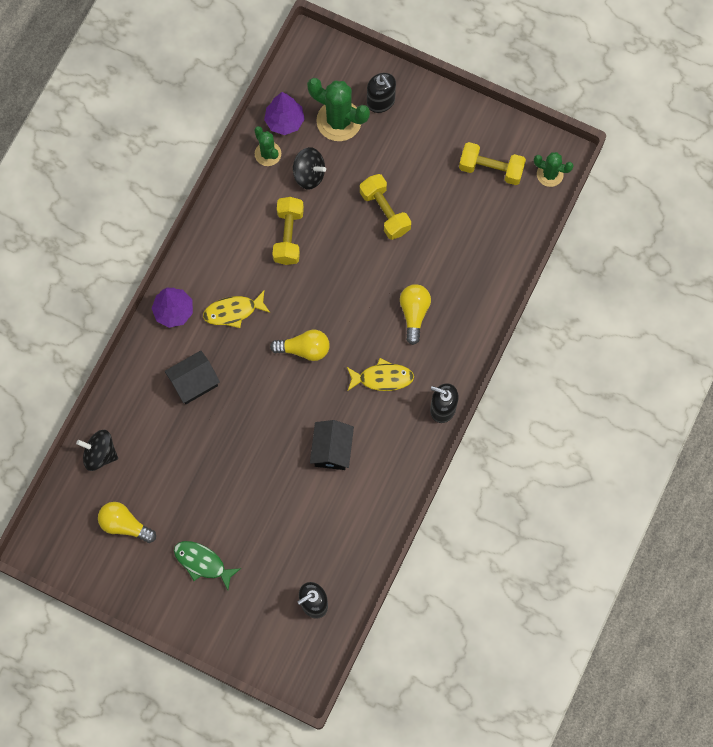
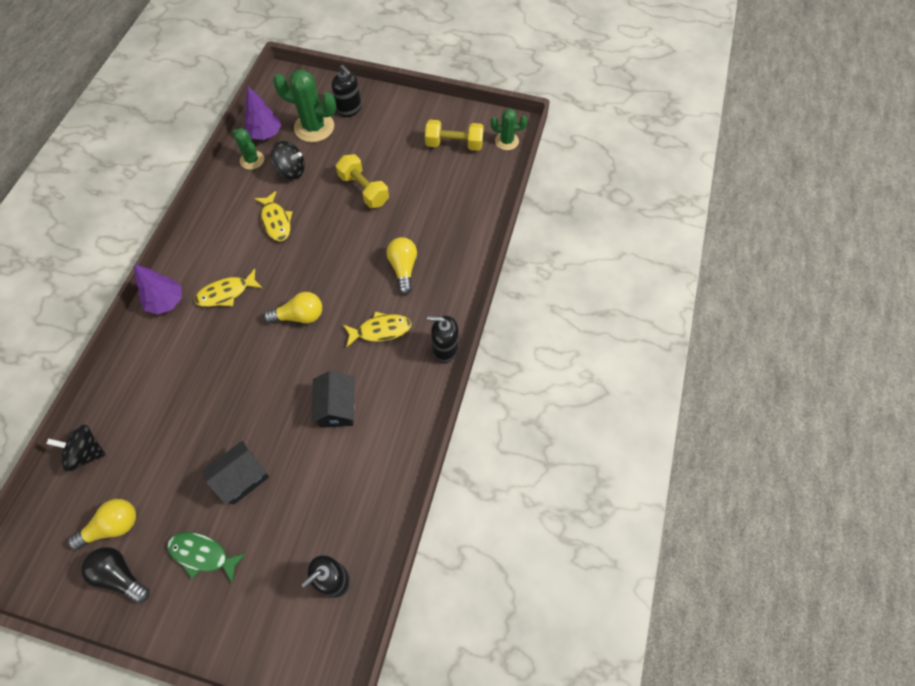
camera: 10 degrees left, 10 degrees down
(125, 525) = (113, 526): yellow light bulb -> yellow light bulb turned 135 degrees clockwise
(132, 568) = (120, 575): none -> black light bulb
(194, 382) = (188, 365): black house -> black house (242, 478)
(288, 236) = (276, 221): yellow dumbbell -> yellow fish

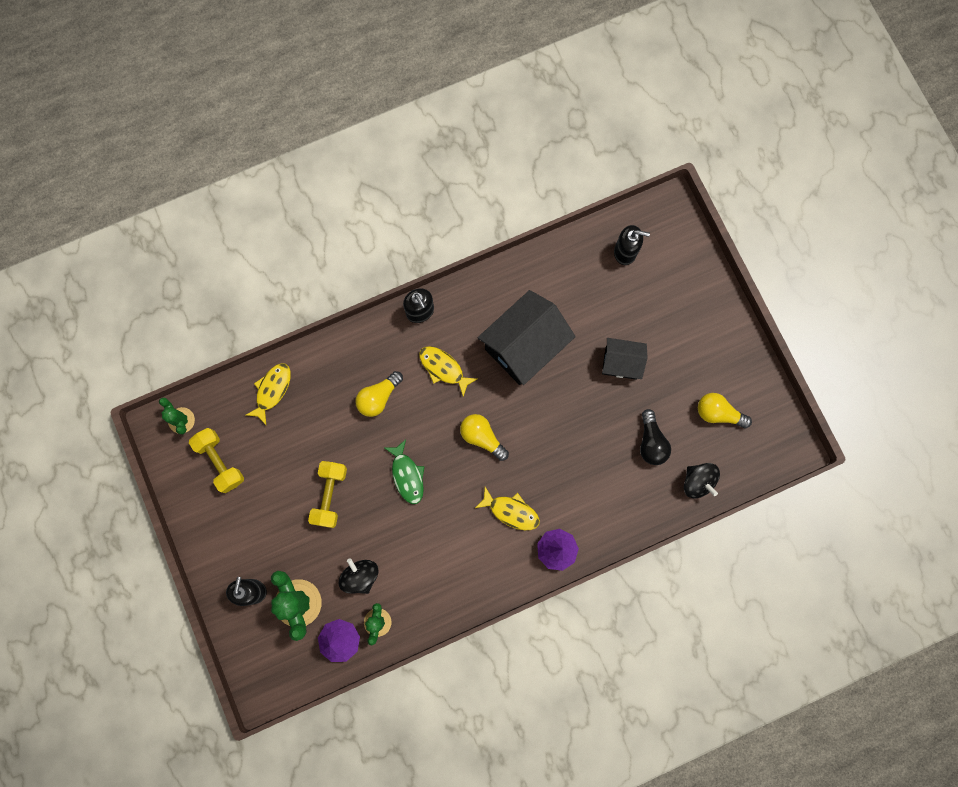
camera: 130 degrees left, 15 degrees up
(120, 575) = (736, 378): black light bulb -> black light bulb (651, 442)
(203, 554) = (682, 341): green fish -> green fish (407, 475)
(276, 221) = (419, 538): yellow fish -> yellow fish (272, 390)
(337, 407) = (524, 346): black house -> black house, size x1.78

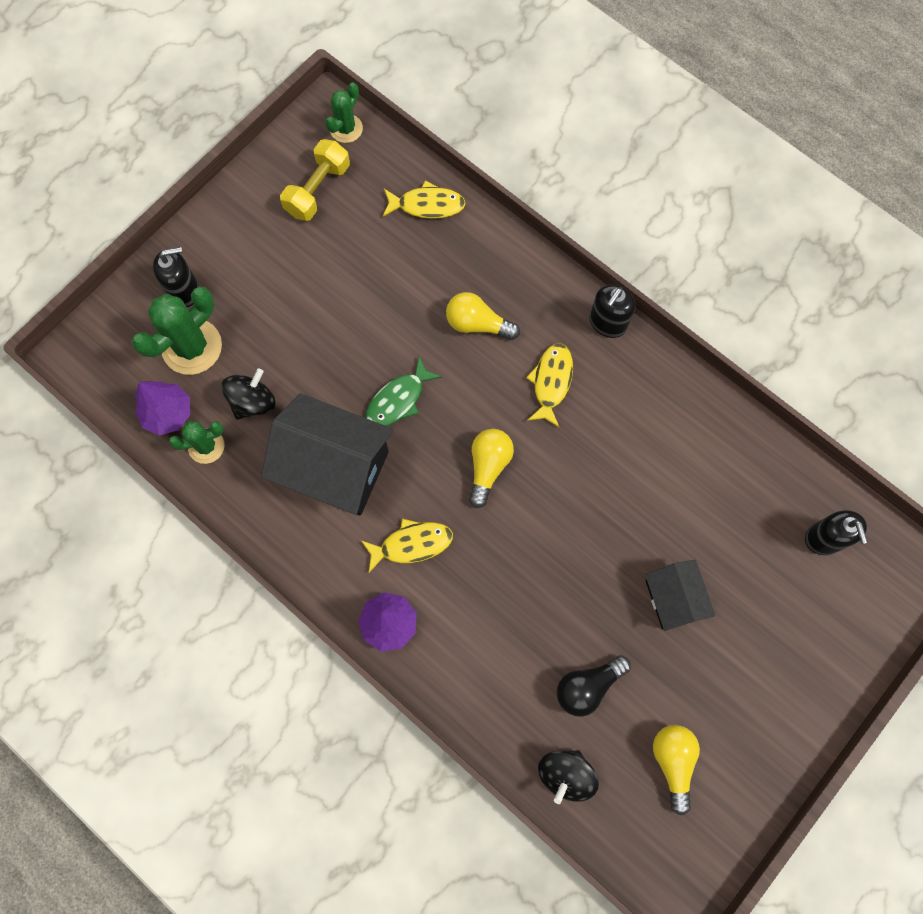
camera: 65 degrees right, 5 degrees down
(330, 495) = (333, 324): yellow dumbbell -> none
(511, 511) = (412, 544): yellow fish -> yellow fish turned 105 degrees counterclockwise
(524, 346) = (630, 466): black house -> black house (334, 467)

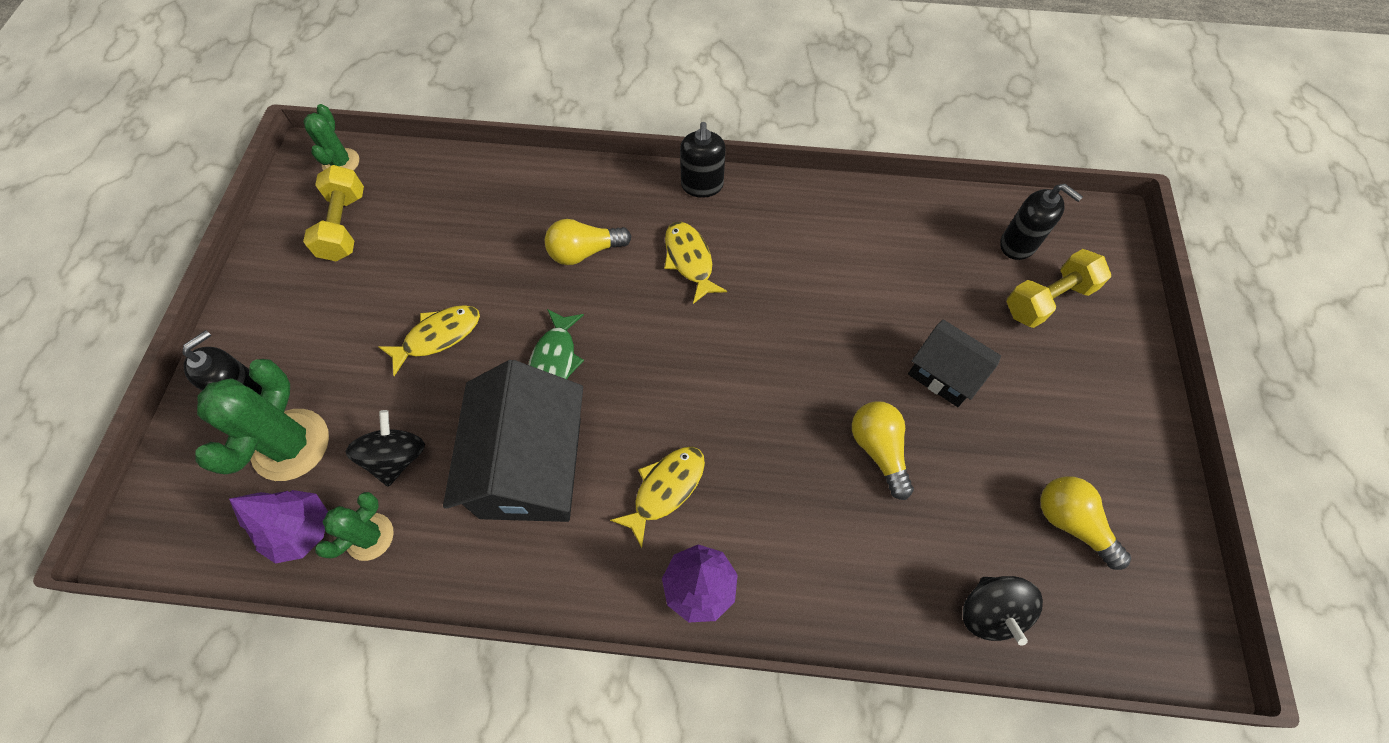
camera: 35 degrees left, 10 degrees down
(334, 467) = (531, 466): black house -> black house turned 75 degrees counterclockwise
(427, 205) = (465, 182): yellow fish -> yellow fish (438, 336)
(488, 467) = (687, 368): yellow light bulb -> yellow light bulb (878, 450)
(588, 686) = (938, 507): black light bulb -> none
(806, 598) = (1048, 299): none -> yellow dumbbell

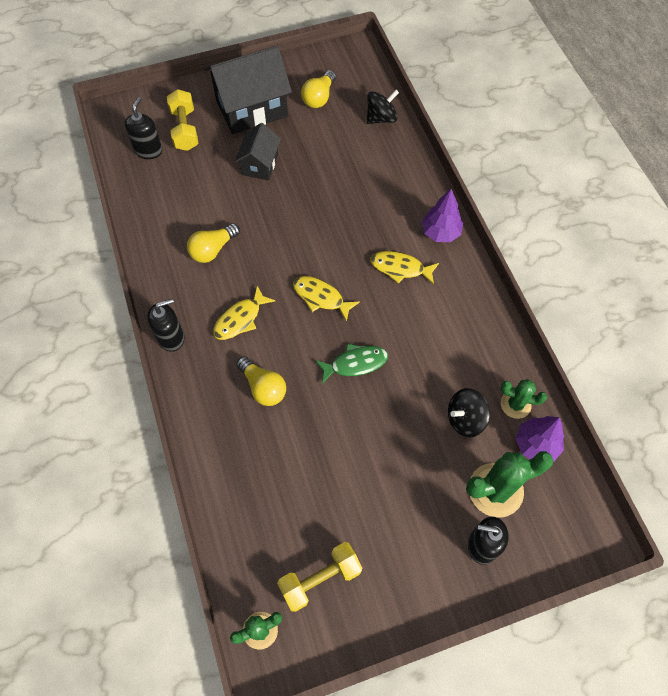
camera: 115 degrees left, 0 degrees up
(438, 336) = (375, 445): yellow fish -> yellow fish (321, 297)
(531, 466) = (427, 341): black house -> black house (252, 108)
(878, 450) = (322, 181): yellow light bulb -> yellow light bulb (213, 249)
(1048, 299) = (185, 129): yellow dumbbell -> yellow dumbbell turned 45 degrees clockwise

